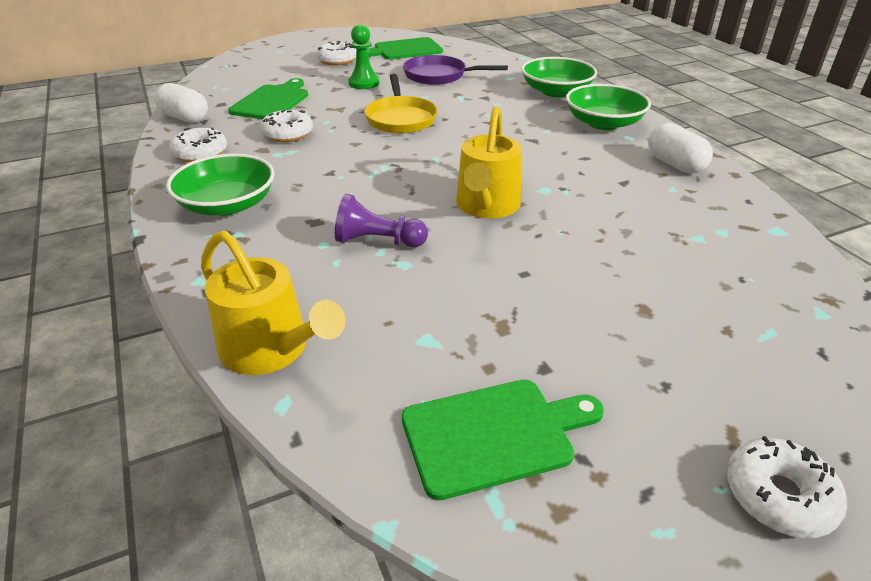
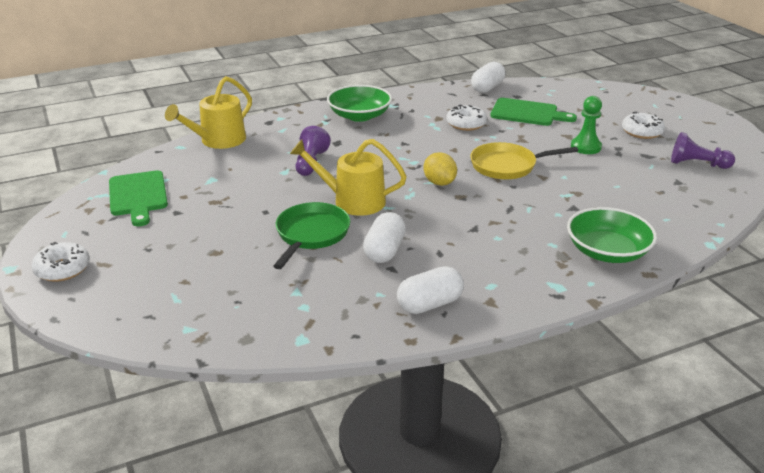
camera: 90 degrees right, 5 degrees down
(200, 153) = (430, 100): white donut -> none
(405, 50) = (697, 164): green cutting board -> purple pawn
(438, 153) = (439, 182): none -> yellow lemon
(439, 76) = (624, 183): purple pan -> none
(574, 233) = (311, 235): none -> green pan
(592, 186) = (384, 251): none -> white capsule
(603, 123) = (524, 273): green bowl -> none

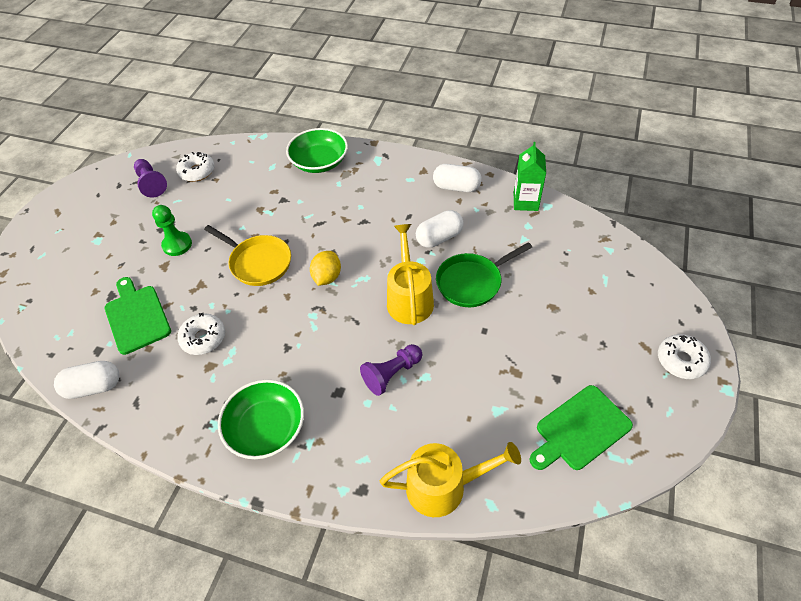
camera: 135 degrees left, 20 degrees up
(138, 196) = (580, 429): green cutting board -> green cutting board turned 150 degrees counterclockwise
(331, 330) = (525, 202): none -> green carton
(353, 201) = (409, 298): yellow watering can -> yellow watering can turned 150 degrees counterclockwise
(642, 132) = (114, 233): white donut -> white donut (197, 171)

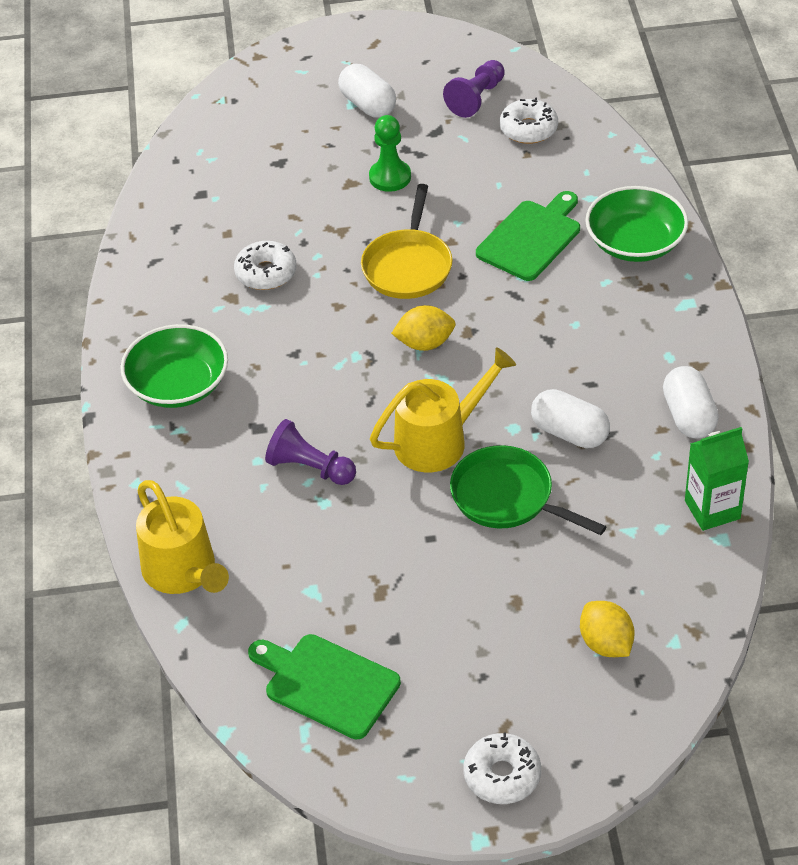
camera: 65 degrees right, 5 degrees down
(94, 387) = (155, 217): white capsule -> white capsule (368, 105)
(136, 316) = (263, 200): green cutting board -> green cutting board (531, 238)
(600, 278) = (606, 644): none -> yellow lemon

